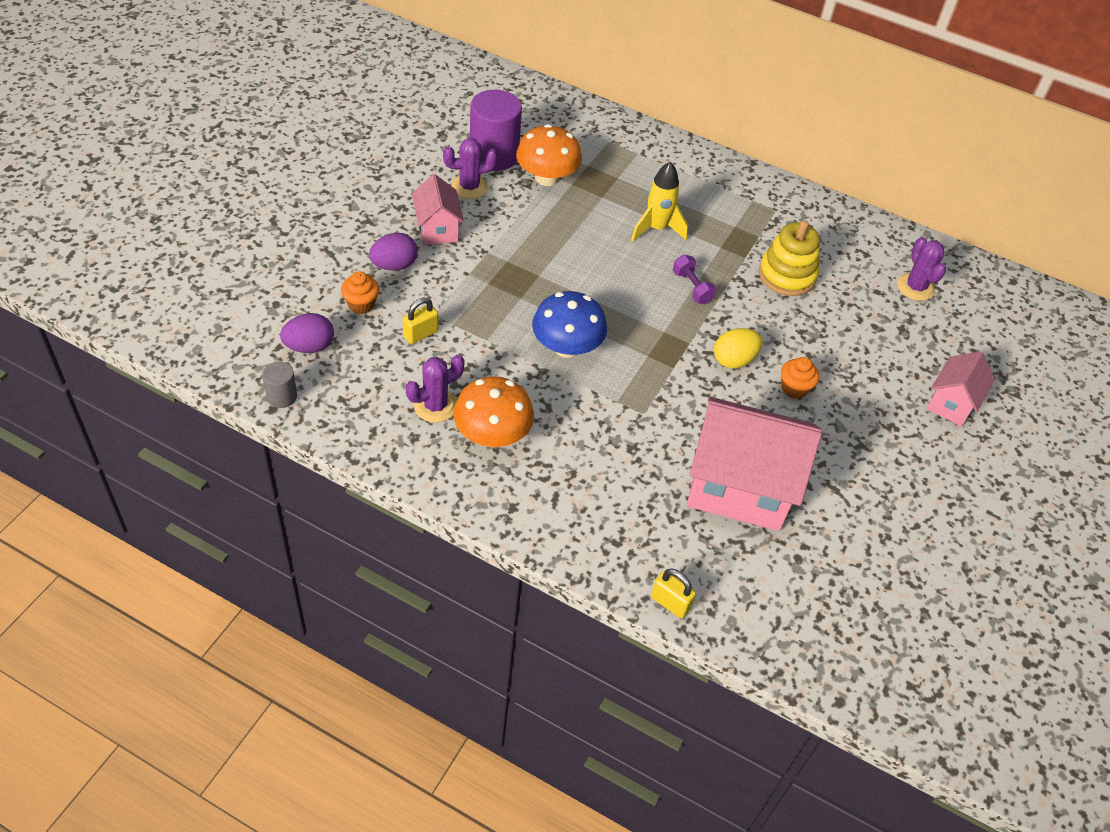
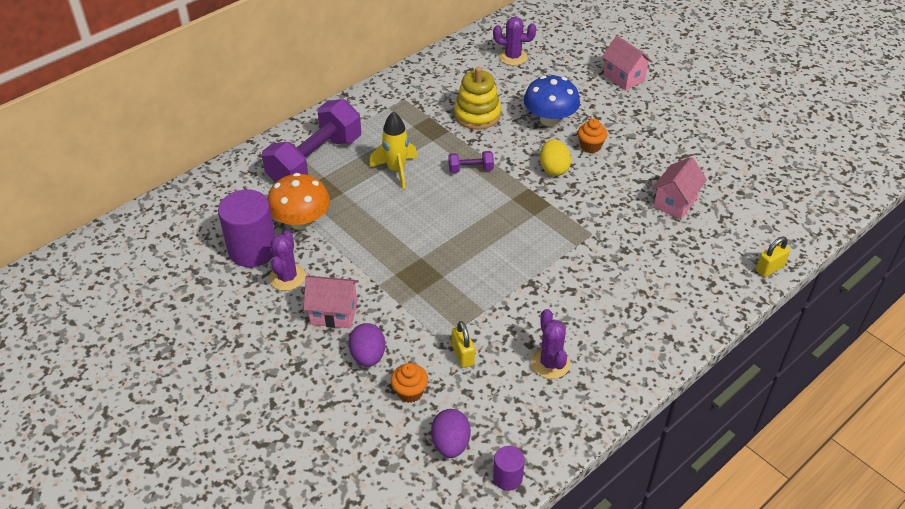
camera: 65 degrees left, 5 degrees down
(282, 396) = (507, 478): grey cylinder -> purple cylinder
(492, 434) = (591, 332): orange mushroom -> none
(567, 347) = (510, 261): blue mushroom -> blue mushroom (550, 119)
(636, 166) = (315, 161): none -> purple dumbbell
(739, 488) = (675, 203): pink house -> pink house, size x0.52

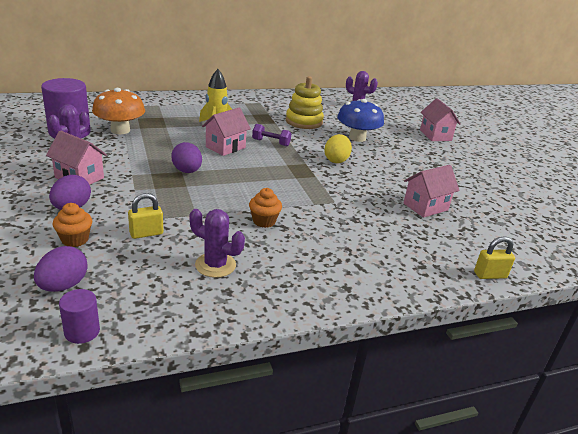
camera: 20 degrees right, 15 degrees down
(315, 161) = (166, 109): purple dumbbell -> none
(426, 255) = (187, 171): none -> purple egg
(432, 199) = (225, 147): none -> pink house
(463, 355) = (146, 233): yellow padlock -> yellow padlock turned 60 degrees clockwise
(550, 363) = (215, 265): purple cactus -> purple cactus turned 75 degrees counterclockwise
(590, 146) = (377, 158): orange cupcake -> orange cupcake (264, 221)

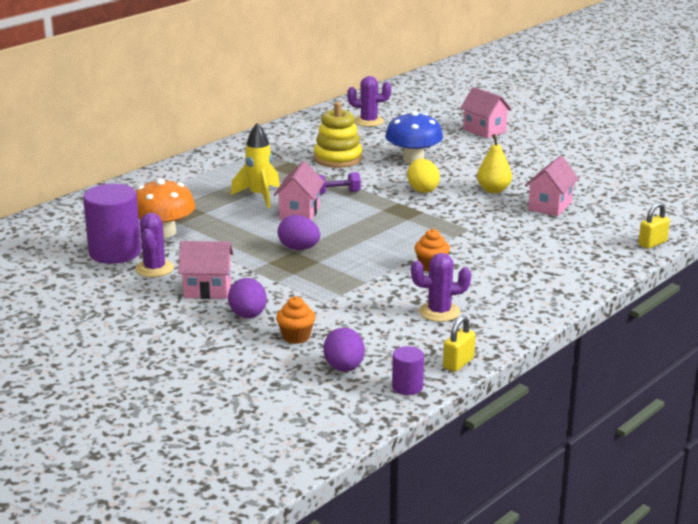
camera: 25 degrees left, 5 degrees down
(146, 233) = (348, 311): yellow padlock -> yellow padlock (458, 363)
(392, 178) = (493, 190): none -> yellow pear

